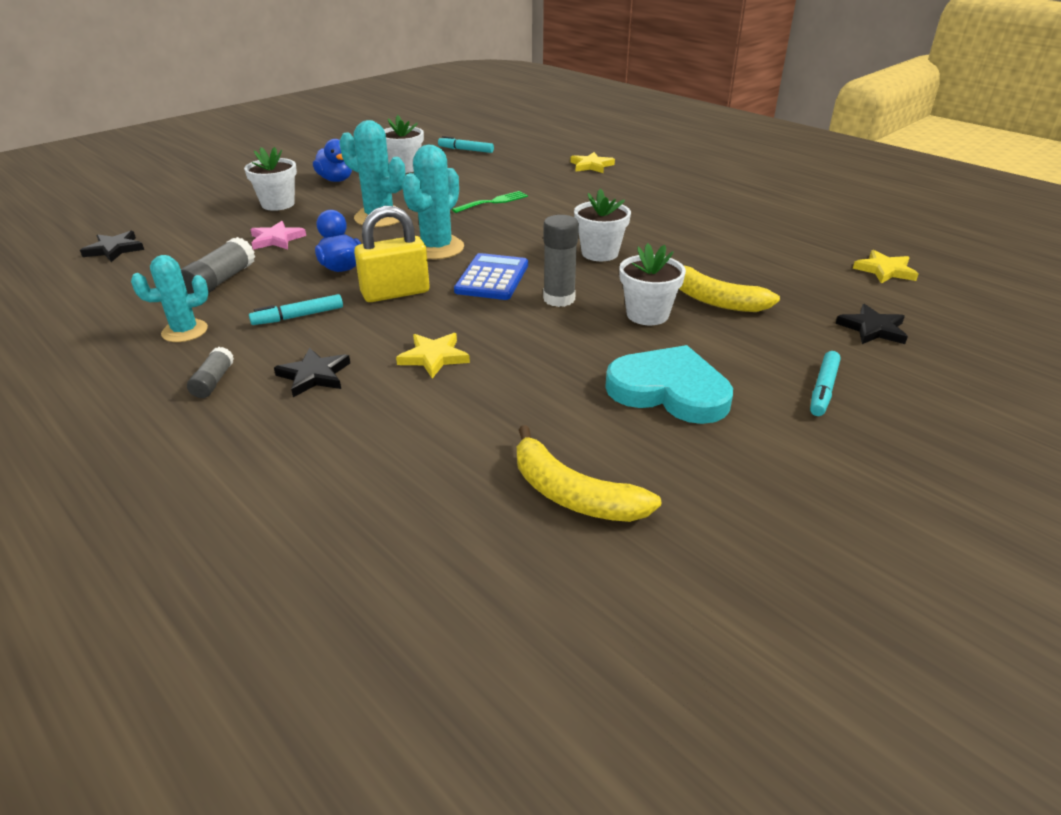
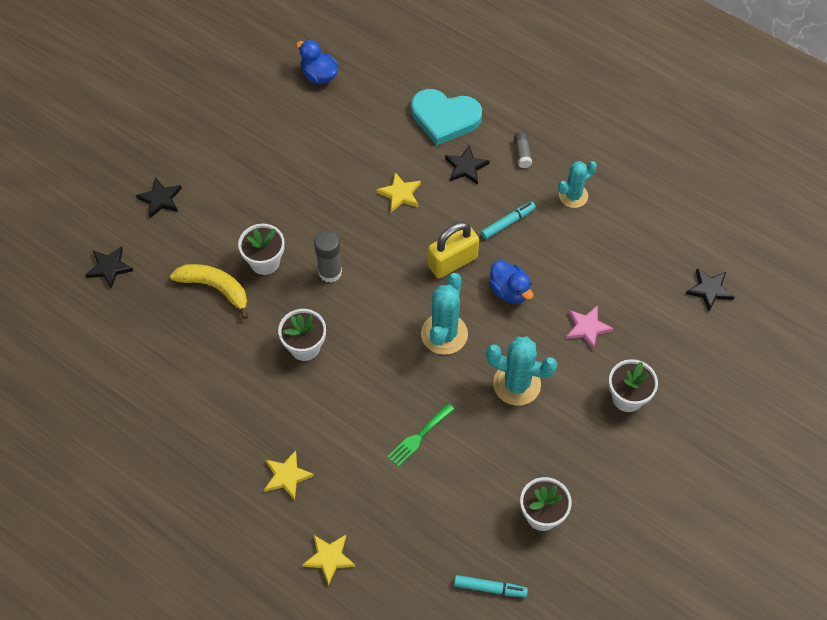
camera: 170 degrees right, 25 degrees up
(220, 281) = (590, 257): grey glue stick -> none
(336, 180) = (601, 467): blue duck -> blue duck (319, 75)
(492, 278) = (386, 293): blue calculator -> none
(572, 494) = (301, 105): yellow banana -> none
(669, 390) = (252, 185): turquoise heart -> turquoise heart (445, 118)
(823, 389) = (160, 199): turquoise marker -> black star
(885, 270) = (71, 354): yellow star -> yellow star (287, 476)

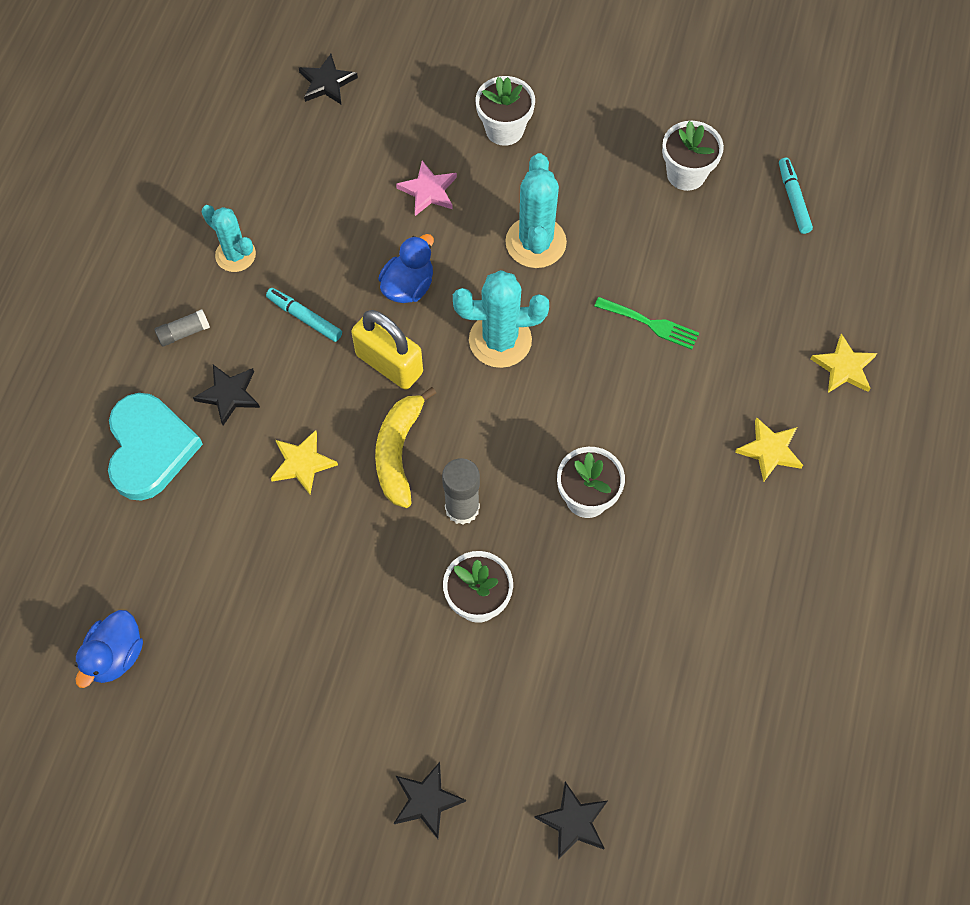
camera: 110 degrees left, 5 degrees up
(215, 288) = (546, 650): yellow banana -> yellow banana (398, 452)

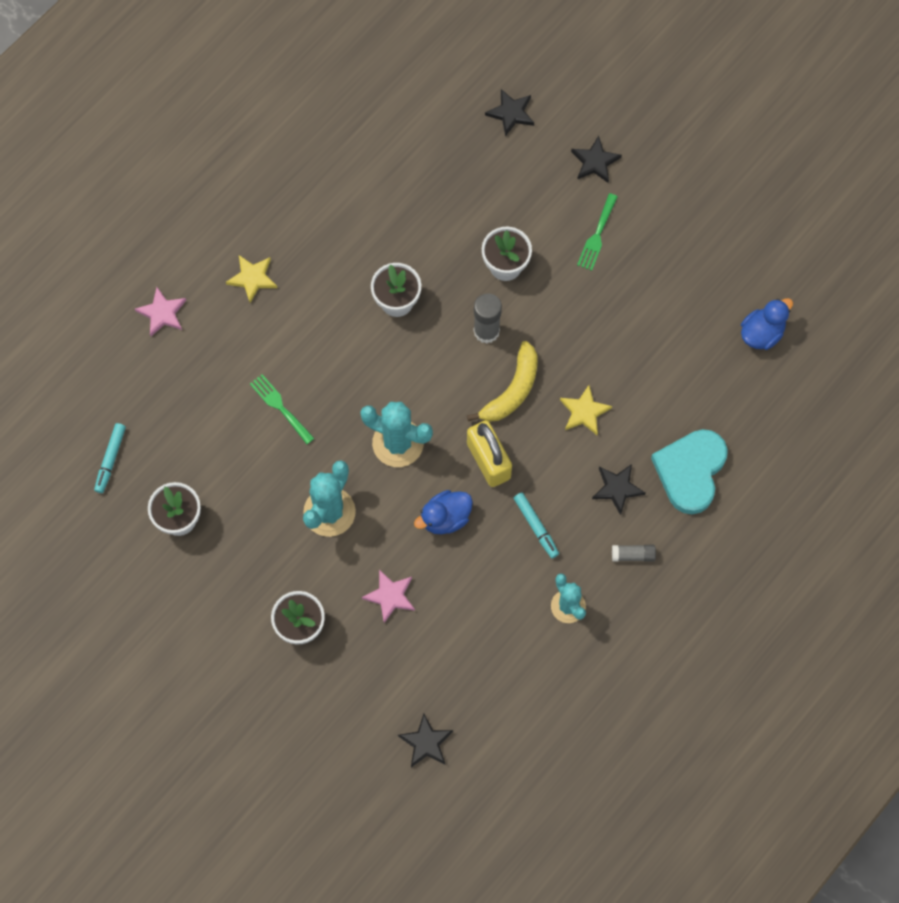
camera: 155 degrees left, 5 degrees up
(379, 694) = (597, 235): none -> green fork
(844, 367) = (162, 313): yellow star -> pink star

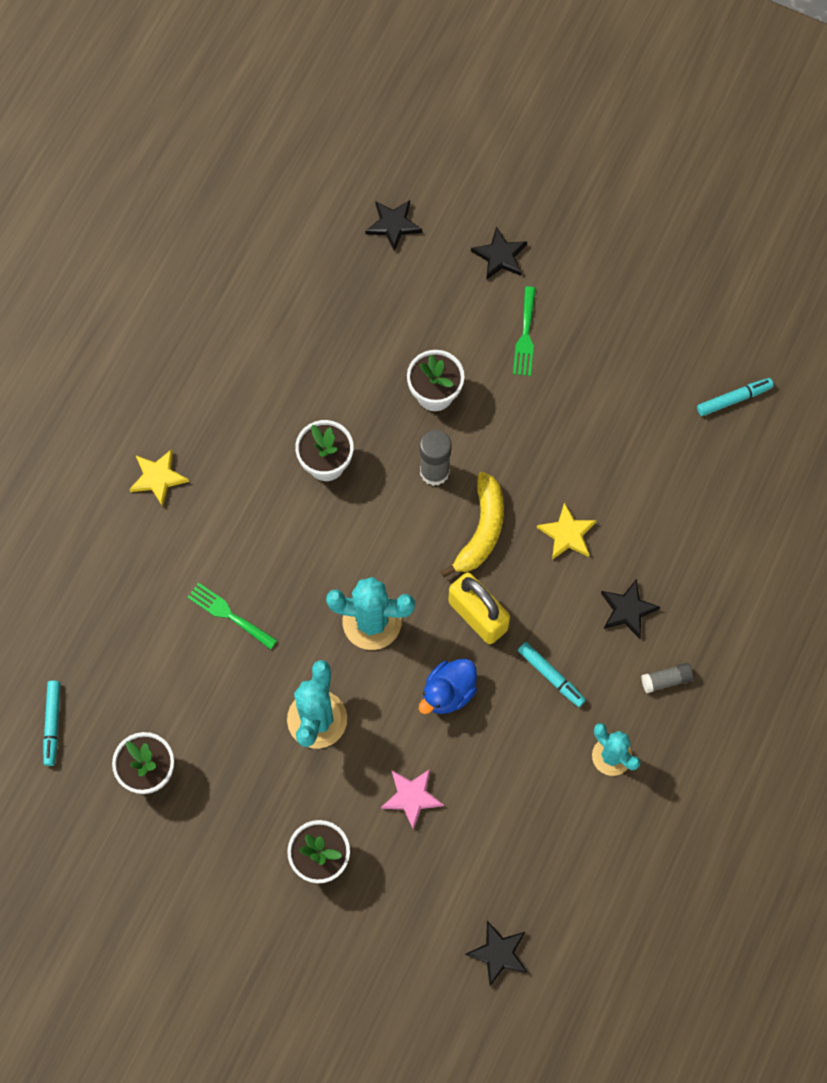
camera: 15 degrees left, 0 degrees up
(162, 313) = (67, 542): pink star -> none
(690, 471) = (701, 570): turquoise heart -> none
(762, 333) = (734, 399): blue duck -> turquoise marker

